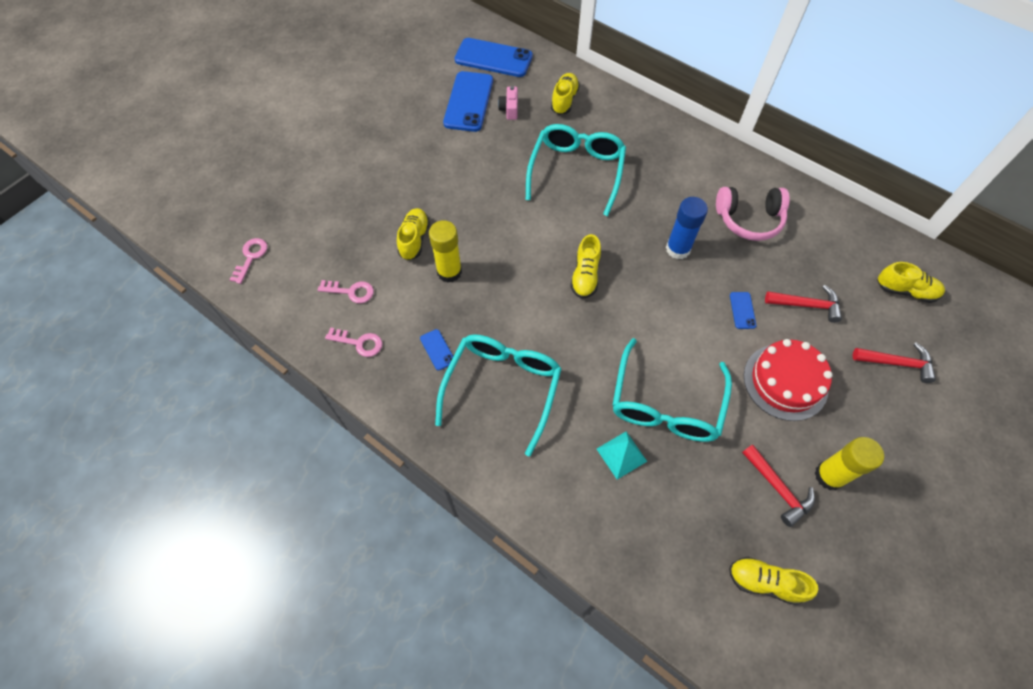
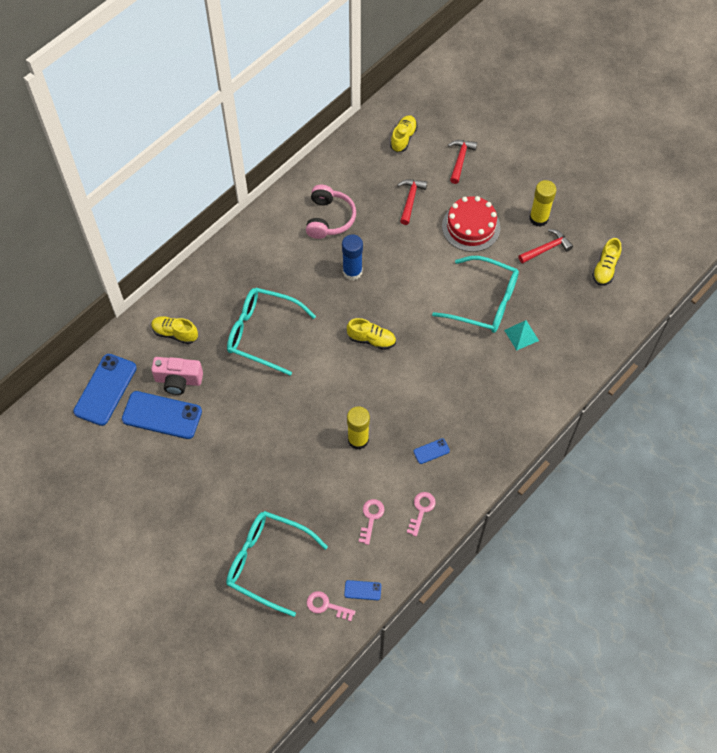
camera: 85 degrees left, 0 degrees up
(414, 239) = (321, 467): yellow shoe -> none
(502, 387) = (466, 406): turquoise glasses -> turquoise glasses (267, 562)
(509, 109) = (178, 380): pink camera -> pink camera, size x1.66
(742, 310) = (411, 240): blue phone -> blue phone (362, 590)

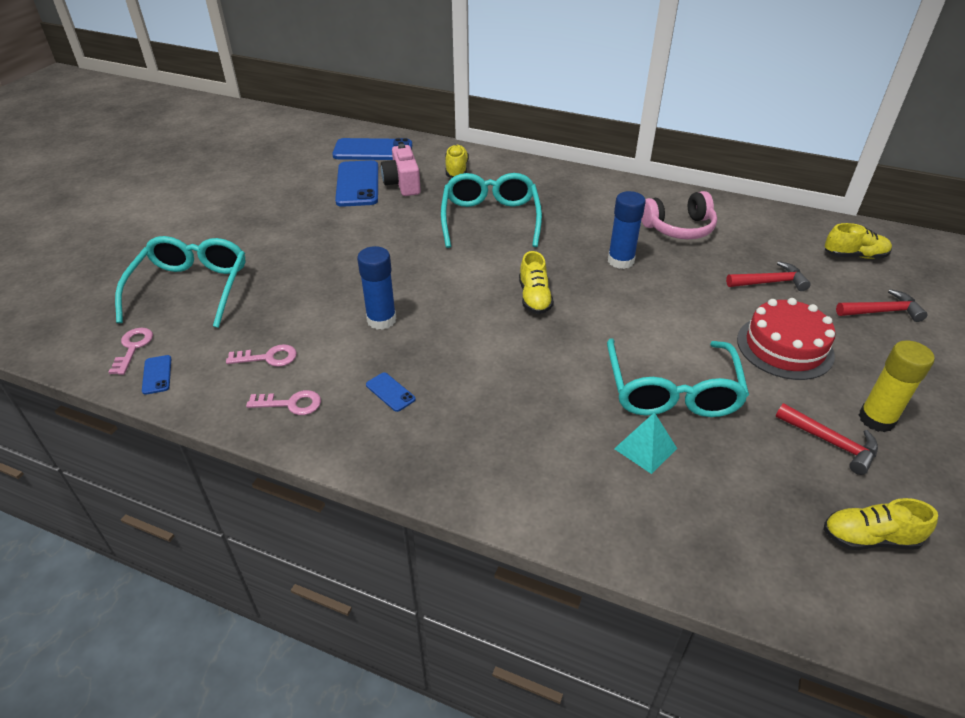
camera: 70 degrees right, 20 degrees down
(358, 440) = (381, 320): yellow glue stick -> blue glue stick

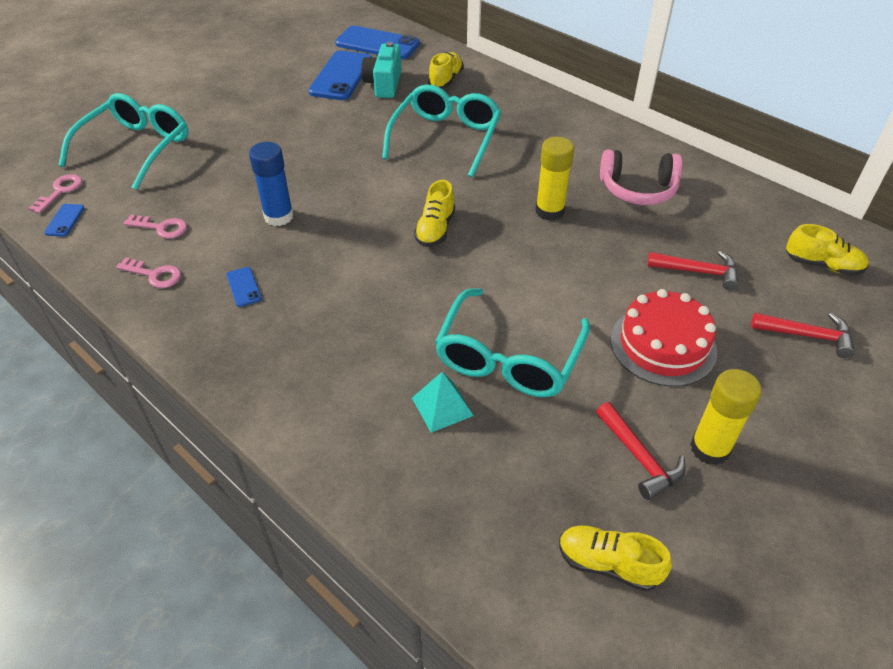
camera: 20 degrees right, 5 degrees up
(402, 184) = (384, 84): pink camera -> turquoise camera
(620, 261) = (549, 211): blue glue stick -> yellow glue stick

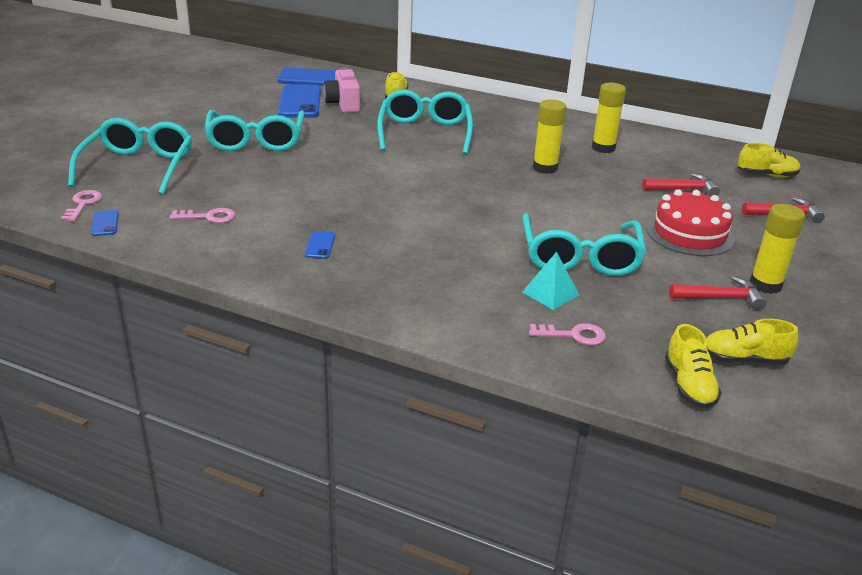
camera: 20 degrees left, 15 degrees down
(154, 275) = (228, 248): pink key -> pink key (573, 335)
(243, 287) = (320, 245): blue phone -> blue phone turned 45 degrees clockwise
(266, 127) = (256, 141): none -> turquoise glasses
(279, 216) = (315, 197): blue glue stick -> none
(384, 84) = (343, 104): turquoise camera -> pink camera
(435, 229) = (460, 189): yellow shoe -> yellow shoe (689, 385)
(638, 189) = (603, 148): pink headphones -> yellow glue stick
(640, 458) = (721, 298): red hammer -> red hammer turned 45 degrees counterclockwise

